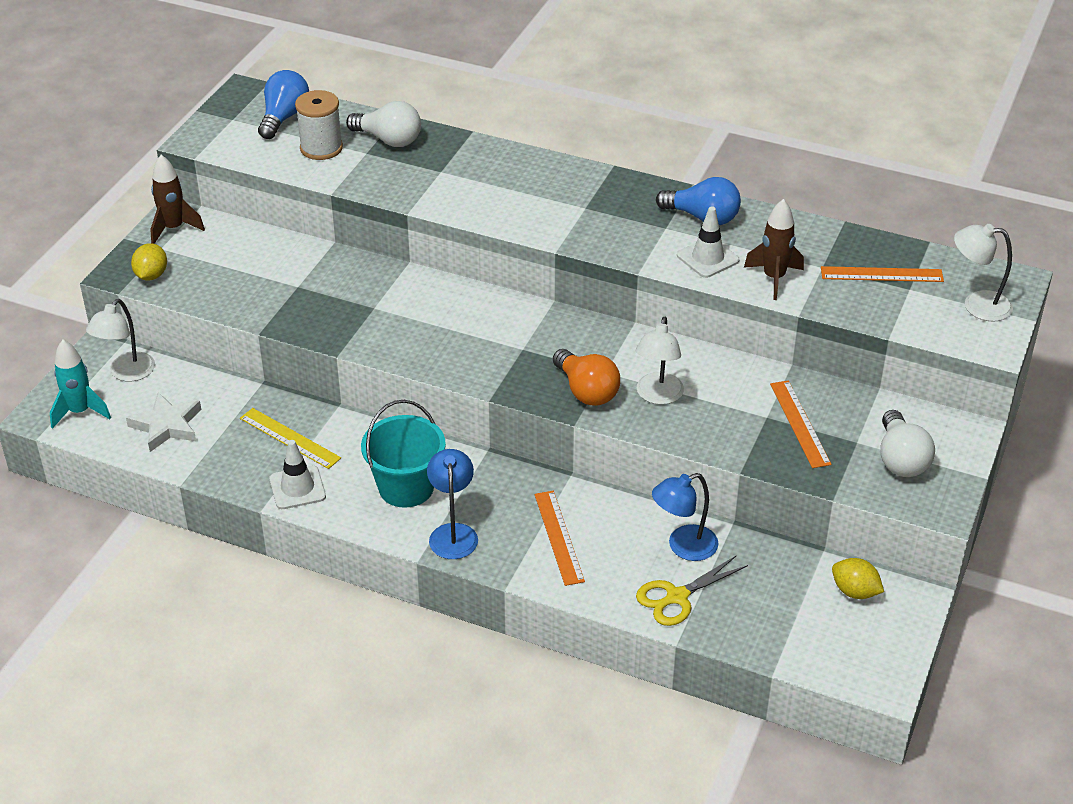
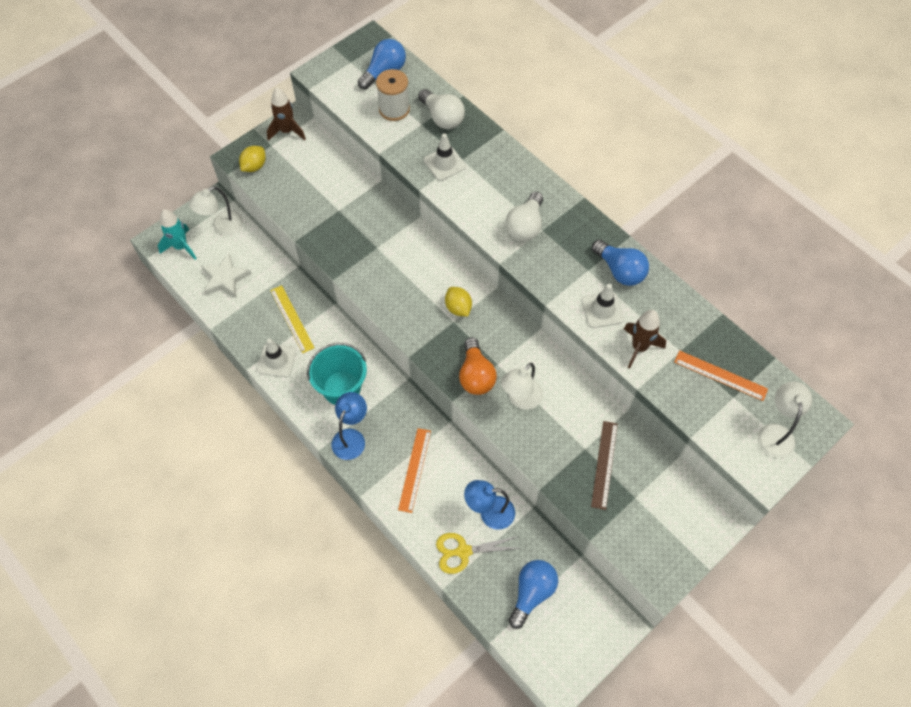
camera: 25 degrees right, 20 degrees up
(422, 181) = (444, 163): none -> white traffic cone
(790, 607) = (532, 593): none -> blue light bulb
(799, 423) = (604, 464): orange ruler -> brown ruler
(855, 591) = (582, 600): yellow lemon -> yellow lemon (458, 308)
(900, 459) = (657, 526): white light bulb -> white light bulb (525, 226)
(977, 305) = (775, 433): white lamp -> white lamp turned 60 degrees clockwise

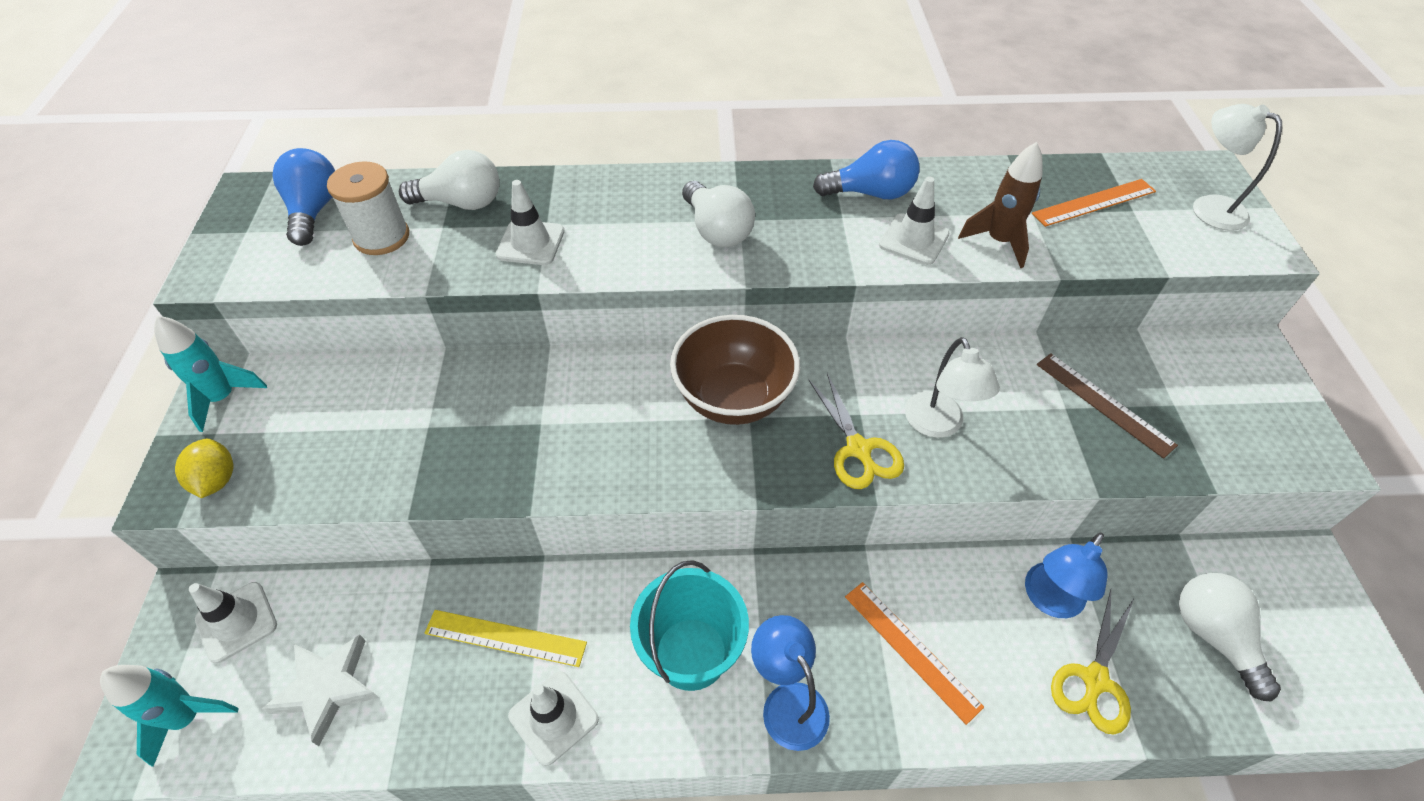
camera: 50 degrees left, 10 degrees down
(222, 227) = (236, 622): white lamp -> white traffic cone
(287, 131) = (223, 398): brown rocket -> turquoise rocket
(458, 308) = (733, 398): yellow lemon -> brown bowl
(476, 375) = (858, 449): orange light bulb -> yellow scissors
(532, 593) = (1213, 636): blue light bulb -> white light bulb

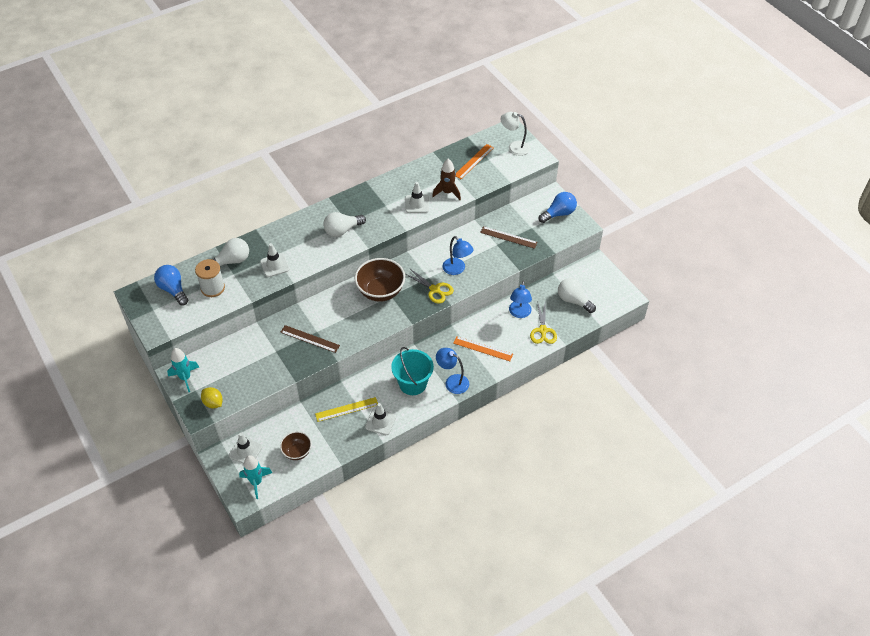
camera: 30 degrees left, 0 degrees up
(327, 688) = (297, 452): white star -> brown bowl
(514, 433) = (310, 339): none -> brown ruler
(717, 230) = (342, 230): white light bulb -> white light bulb turned 120 degrees clockwise
(870, 193) = (390, 190): blue light bulb -> blue light bulb (558, 213)
(938, 425) = (457, 269): white lamp -> blue lamp

